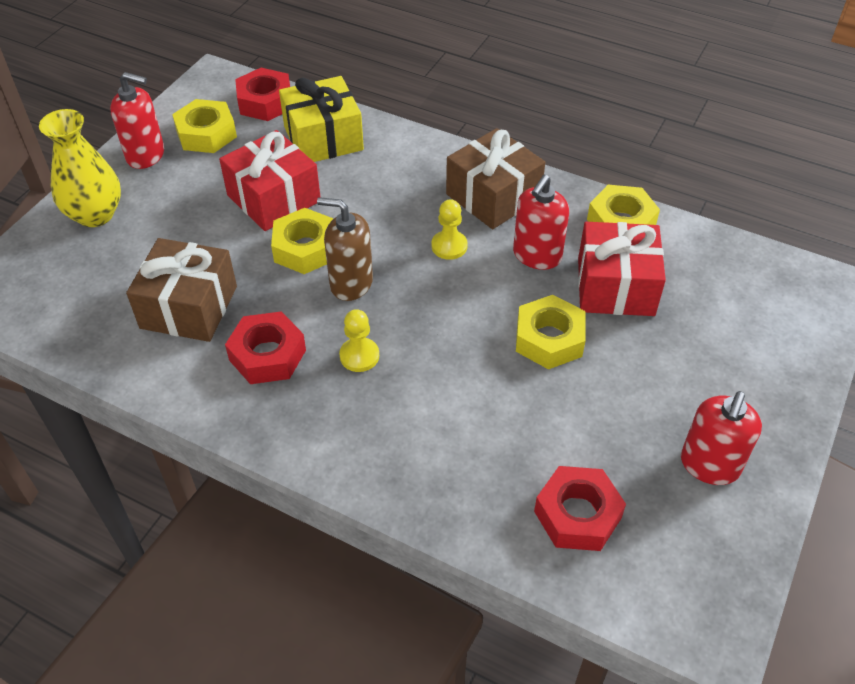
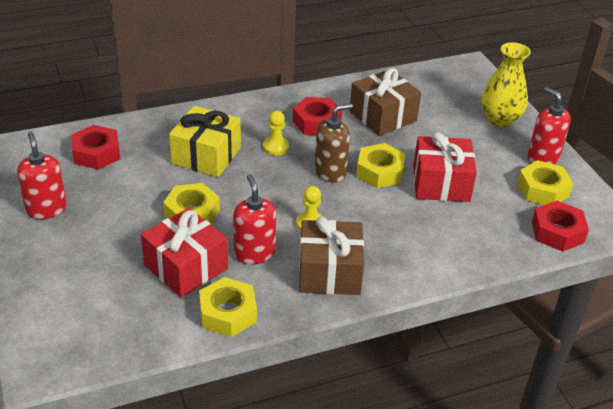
camera: 130 degrees right, 10 degrees down
(146, 155) = (542, 158): red soap dispenser -> red soap dispenser turned 90 degrees clockwise
(323, 138) = (483, 235): yellow gift -> yellow gift (206, 155)

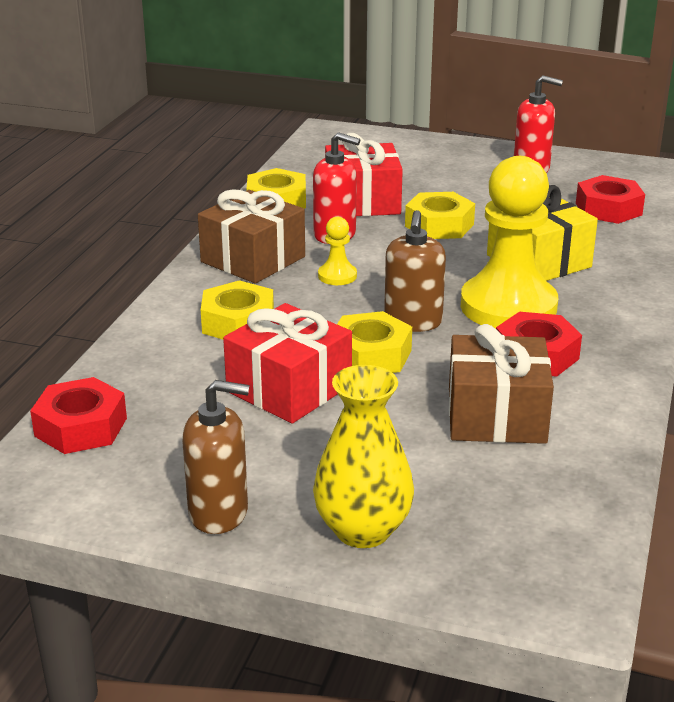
camera: 130 degrees right, 10 degrees down
(276, 147) = (508, 306): yellow pawn -> yellow pawn, size x2.36
(542, 158) = (219, 513): red soap dispenser -> brown soap dispenser
(543, 190) = (161, 466): yellow nut -> yellow nut (238, 322)

